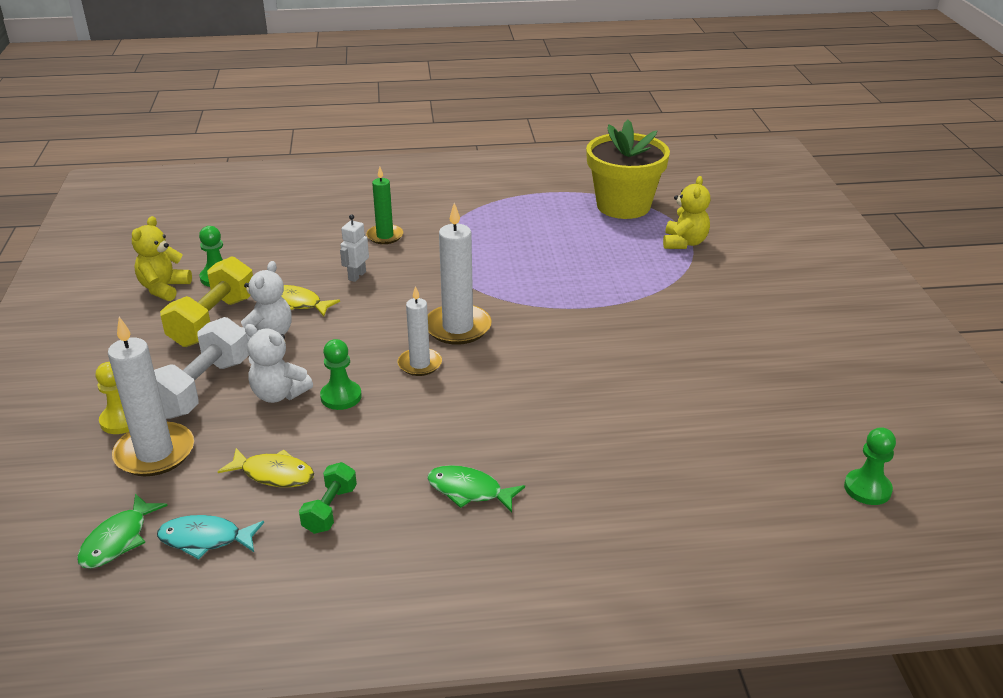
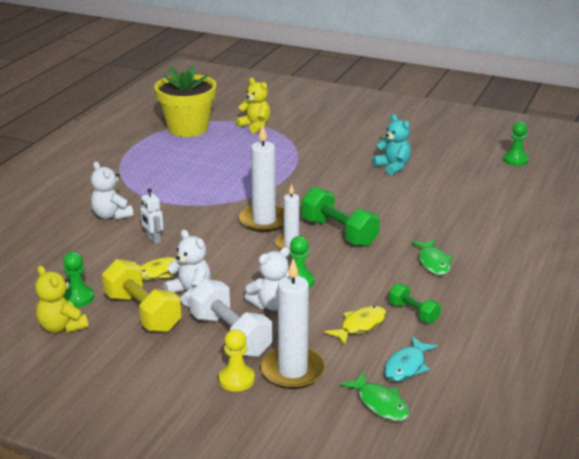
camera: 60 degrees left, 5 degrees down
(385, 236) = (111, 215): green candle -> white teddy bear
(469, 491) = (433, 262): green fish -> green fish turned 60 degrees counterclockwise
(478, 389) = (339, 232): none -> green dumbbell
(701, 377) = (393, 167): none -> turquoise teddy bear

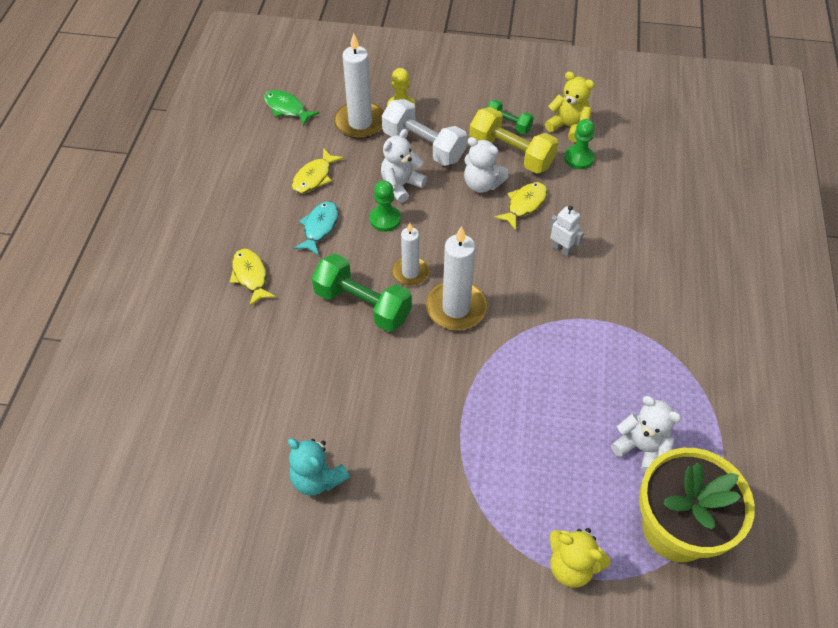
camera: 165 degrees right, 25 degrees up
(111, 215) = (634, 279): white teddy bear -> white teddy bear (641, 448)
(406, 366) = (269, 144): turquoise fish -> turquoise fish (319, 227)
(413, 313) = (267, 201): green dumbbell -> green dumbbell (508, 124)
(433, 262) = (250, 276): green fish -> yellow fish
(515, 160) = (125, 548): green pawn -> none

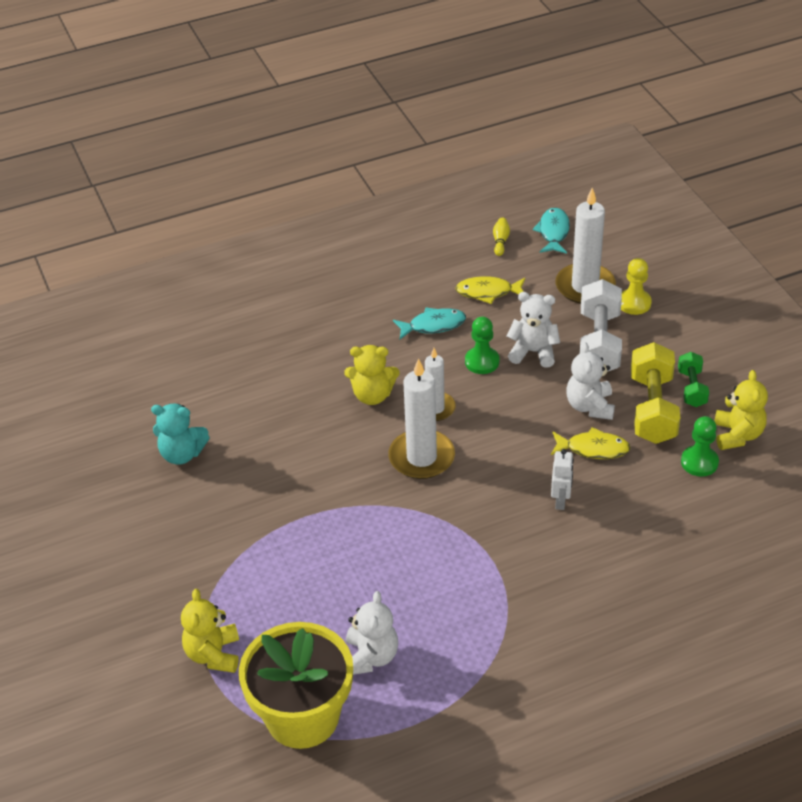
camera: 60 degrees right, 10 degrees down
(250, 276) = (343, 312): yellow fish -> none
(266, 141) = (500, 241): none -> yellow bowling pin
(287, 108) = (553, 232): green fish -> turquoise fish
(317, 478) = (182, 454): turquoise teddy bear -> turquoise teddy bear turned 90 degrees counterclockwise
(362, 305) = (372, 395): green dumbbell -> yellow teddy bear

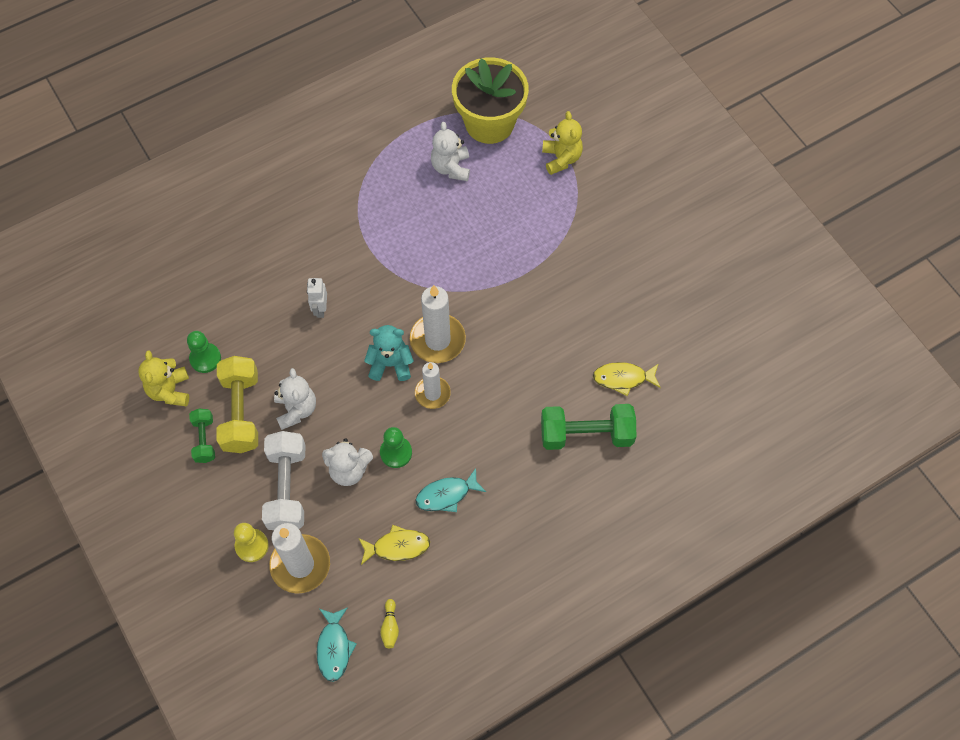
camera: 170 degrees right, 20 degrees up
(182, 454) = (639, 323): turquoise teddy bear -> turquoise teddy bear (390, 364)
(276, 361) = (586, 434): none -> green dumbbell
(372, 395) = (490, 402): yellow teddy bear -> none
(593, 449) = (294, 363): yellow fish -> yellow fish (623, 378)

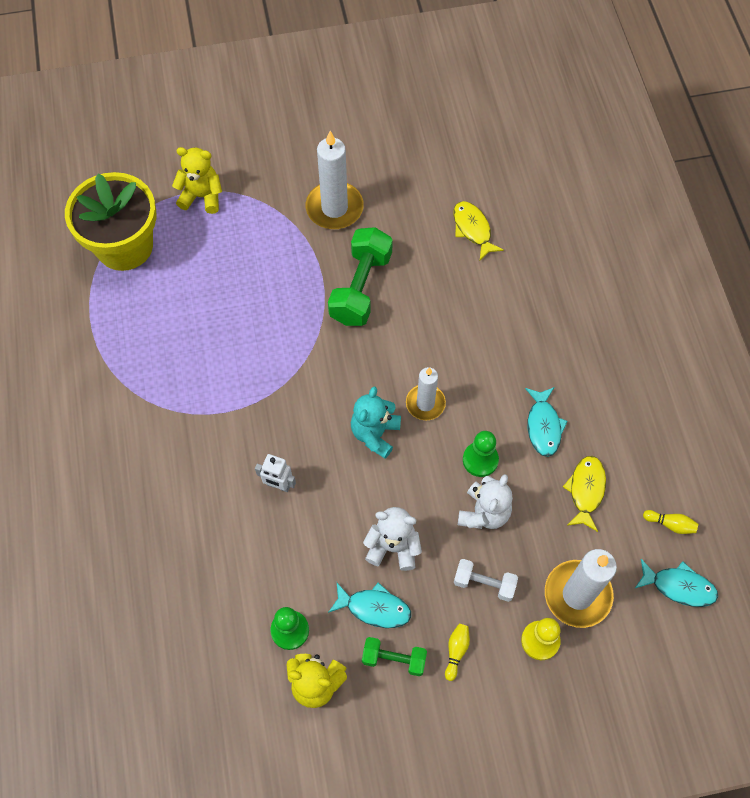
camera: 70 degrees left, 0 degrees up
(224, 484) = (456, 651): none -> yellow bowling pin
(241, 412) = (374, 608): yellow dumbbell -> turquoise fish
(287, 488) = (484, 583): white dumbbell -> white dumbbell, size x0.56
(437, 340) = (365, 379): white candle -> white candle (334, 208)
(451, 167) = (161, 300): white teddy bear -> none
(586, 434) = (520, 280): green dumbbell -> green dumbbell (361, 288)
(623, 378) = (473, 229): yellow fish -> yellow fish turned 135 degrees clockwise

